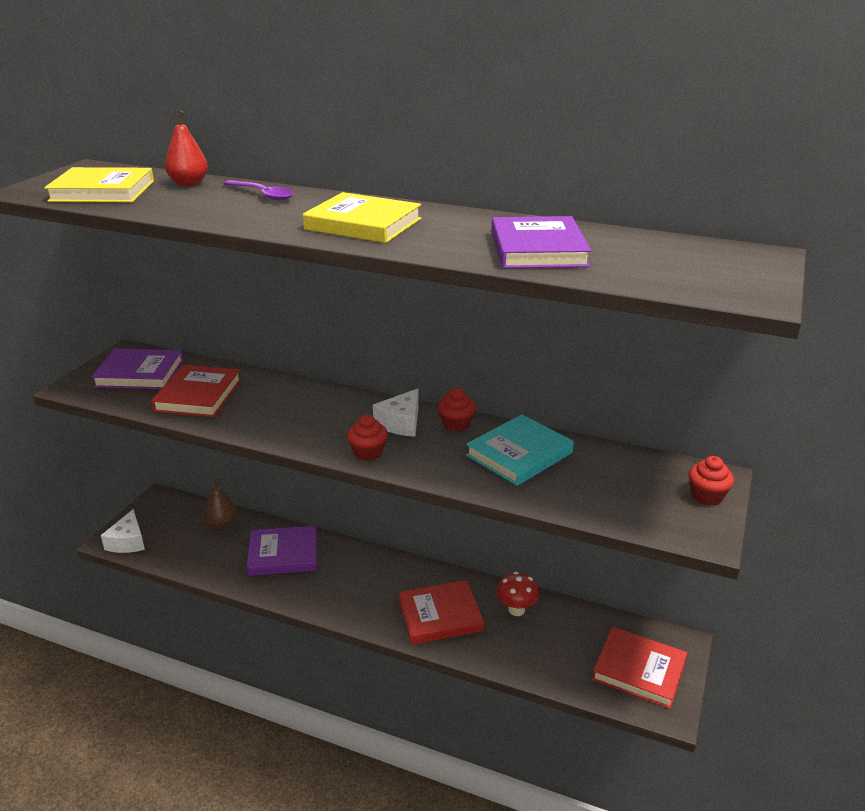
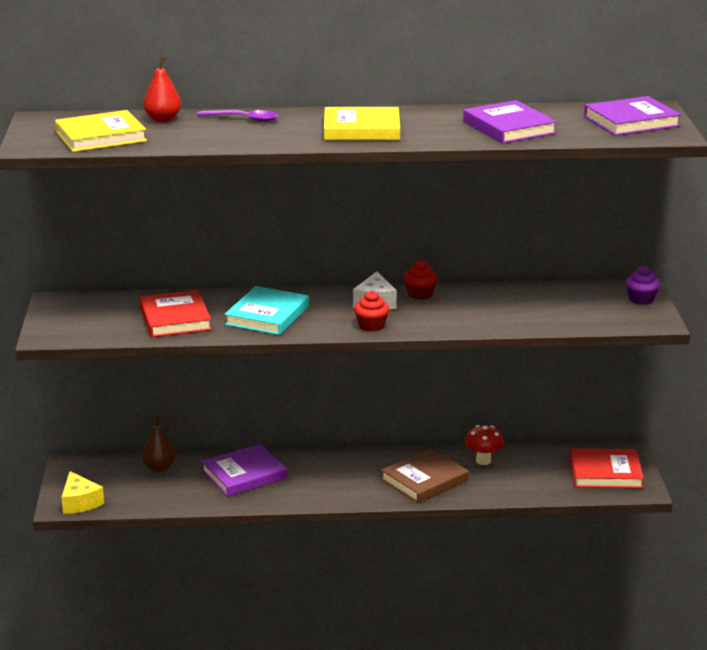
camera: 25 degrees left, 5 degrees down
(128, 542) = (80, 502): white cheese -> yellow cheese
(139, 373) = (95, 314): purple book -> purple book (631, 121)
(440, 616) = (424, 480): red book -> brown book
(519, 454) = (488, 303): turquoise book -> turquoise book (267, 315)
(707, 496) = (641, 299): red cupcake -> purple cupcake

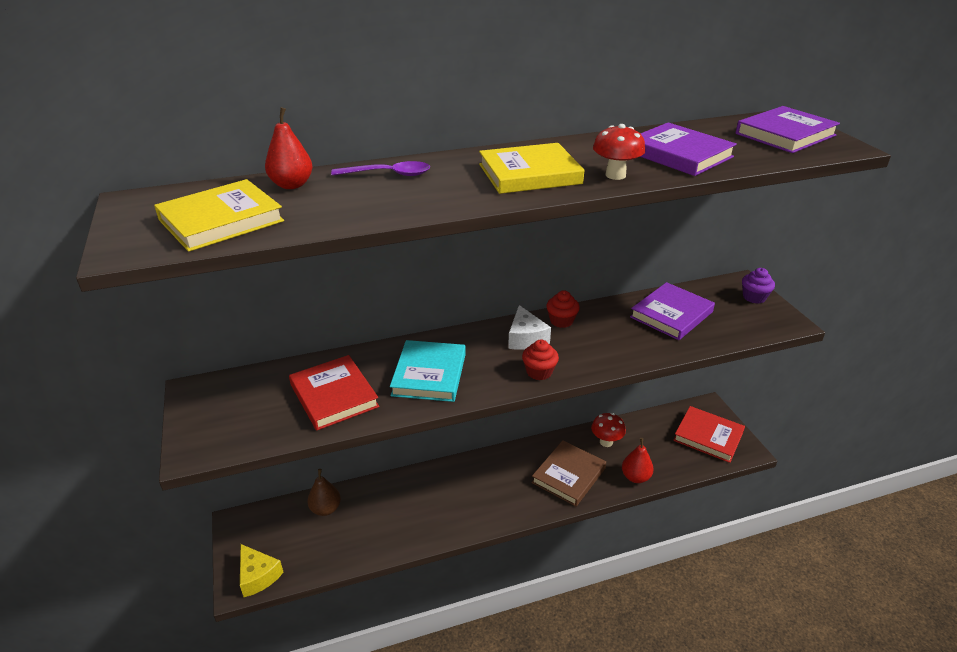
camera: 15 degrees left, 10 degrees up
(244, 474) = (408, 502): purple book -> purple book (671, 314)
(434, 137) = (615, 175): none -> red mushroom
(498, 491) = (635, 477): none -> red pear
(605, 473) = (708, 436): red book -> red book turned 45 degrees clockwise

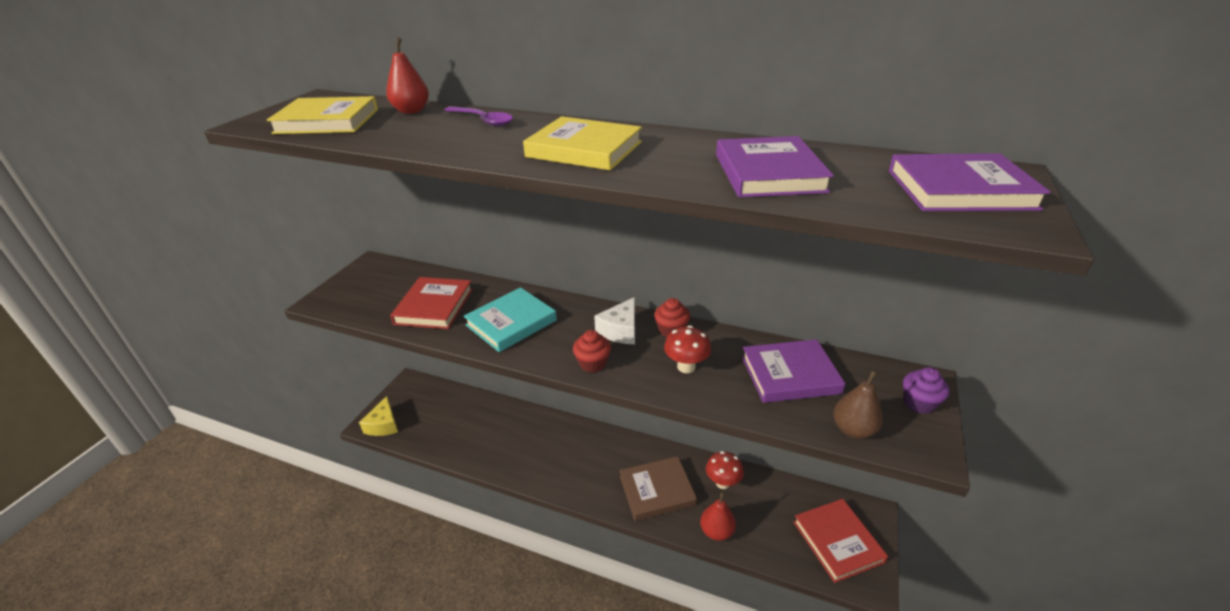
camera: 40 degrees right, 0 degrees up
(326, 509) = (463, 405): brown pear -> brown pear (853, 430)
(615, 175) = (657, 172): red mushroom -> red mushroom (686, 367)

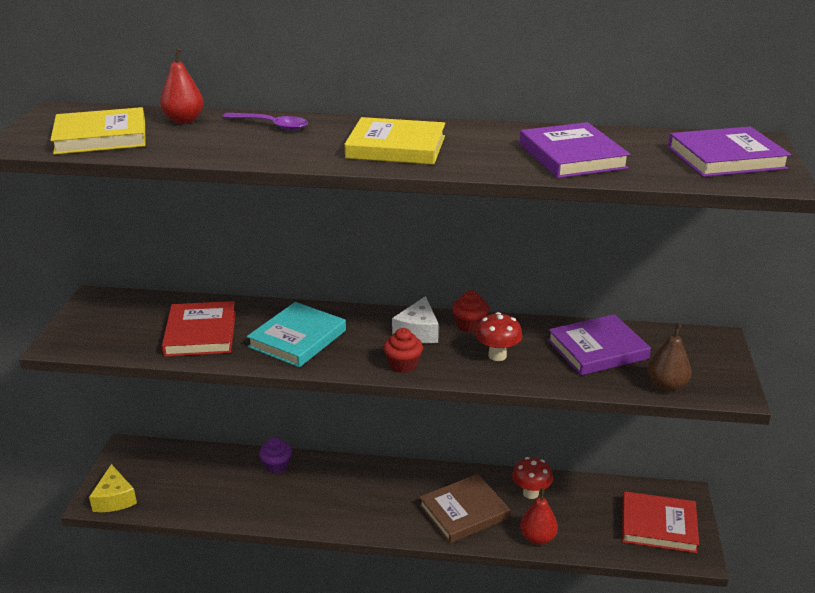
camera: 15 degrees left, 5 degrees down
(837, 542) = (658, 525): red book -> red book turned 45 degrees counterclockwise
(919, 403) = (716, 357): purple cupcake -> purple cupcake (276, 466)

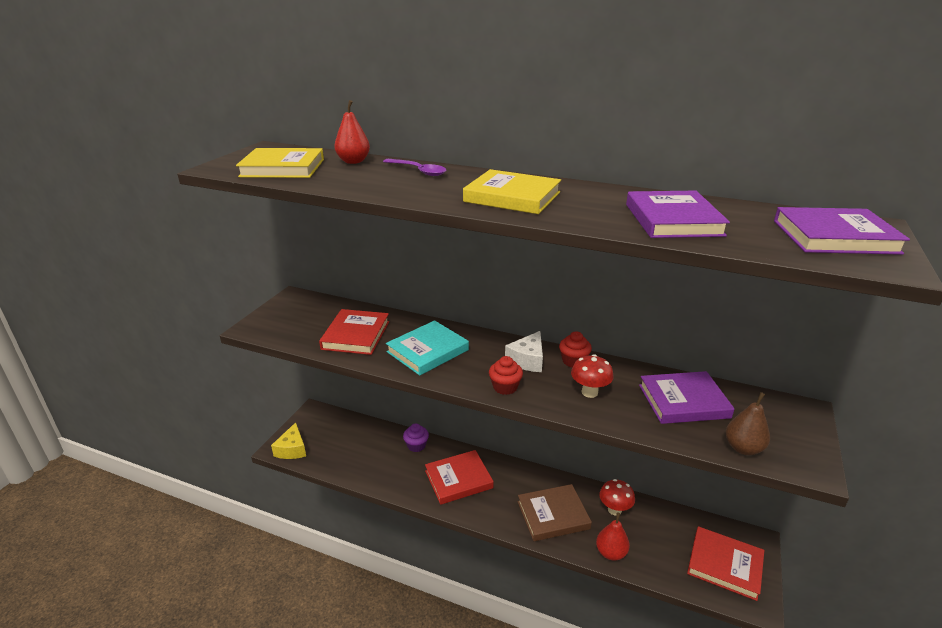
camera: 15 degrees right, 0 degrees up
(342, 494) = (458, 479): none -> red book

